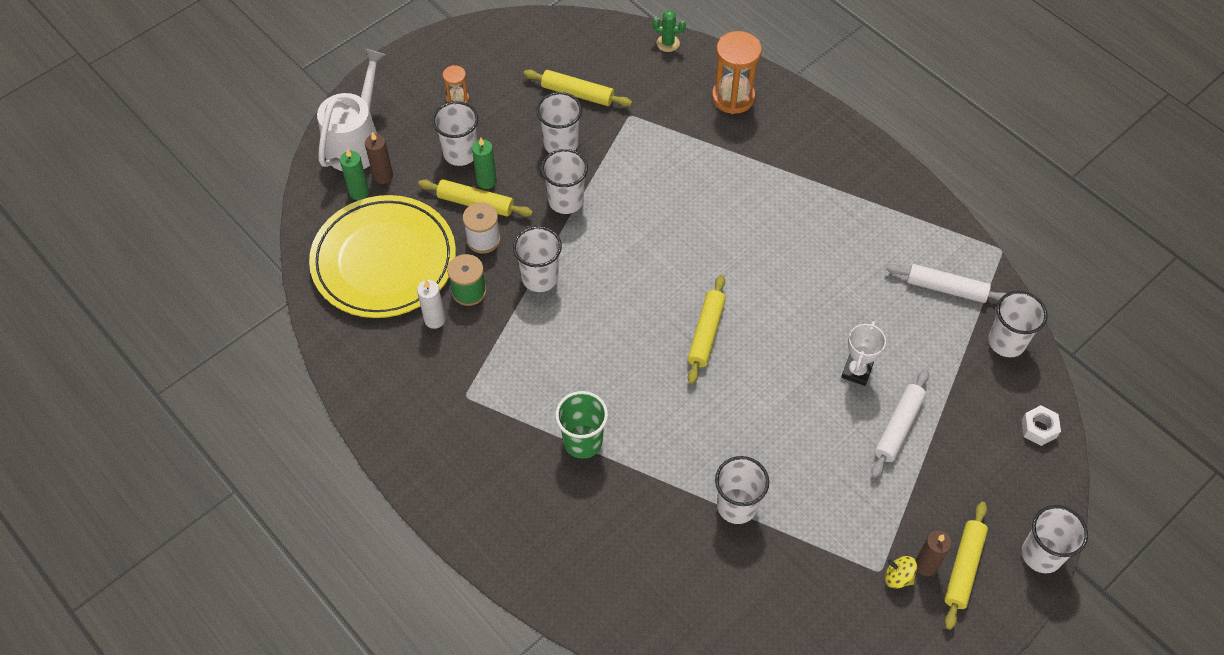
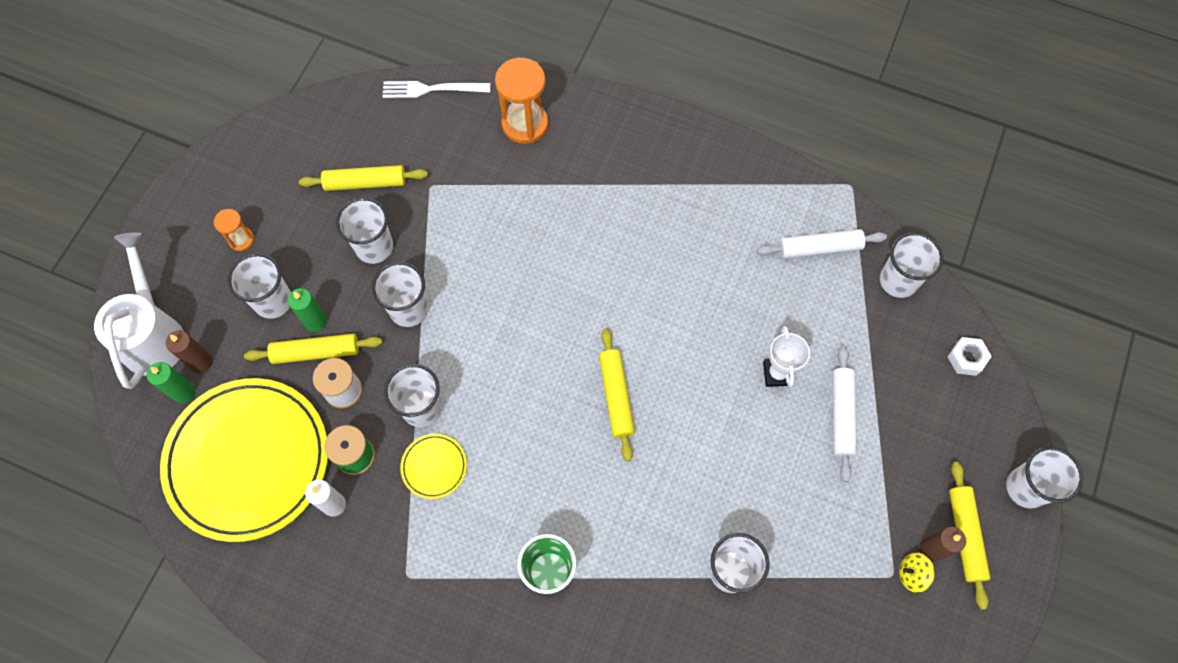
camera: 25 degrees left, 10 degrees up
(528, 325) = (434, 467): none -> yellow plate
(668, 43) = (432, 89): green cactus -> white fork

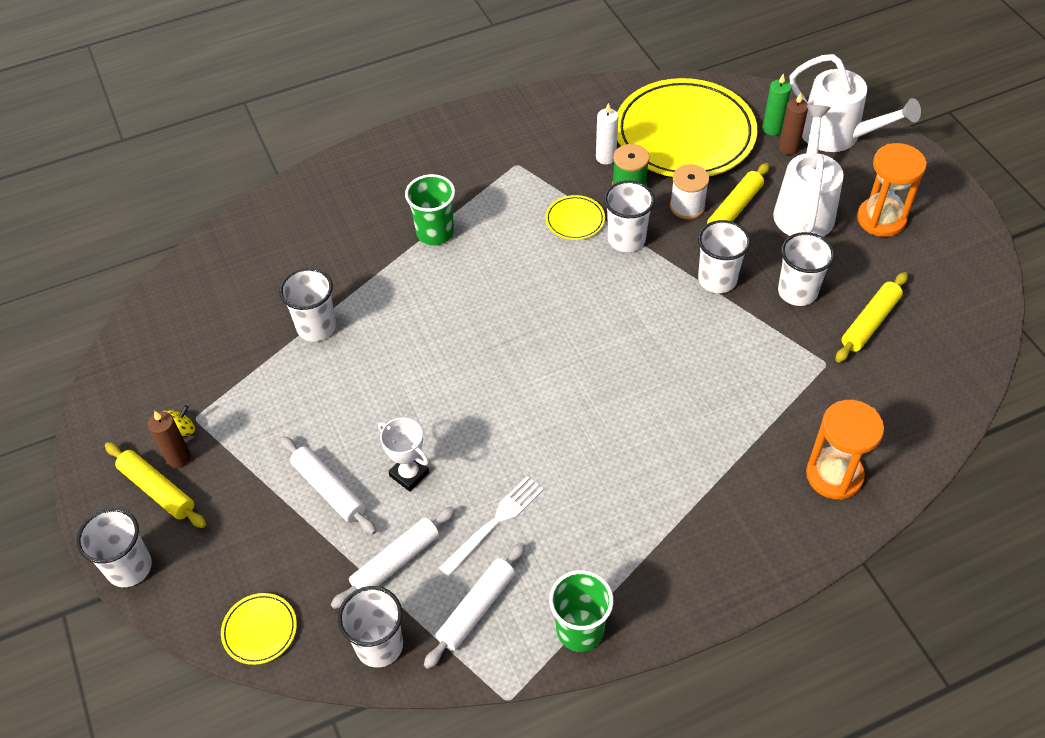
camera: 135 degrees right, 15 degrees down
(241, 240) = (881, 219): orange hourglass -> orange hourglass, size x1.91
(273, 301) = (804, 209): white cup -> white watering can
(316, 322) = (761, 222): green candle -> none
(432, 89) = (939, 431): white fork -> white fork (494, 523)
(616, 396) = (510, 355): yellow rolling pin -> none
(772, 182) = (580, 630): none -> green cup
(842, 322) = (396, 562): none -> white rolling pin
(966, 359) = (260, 630): white nut -> yellow plate

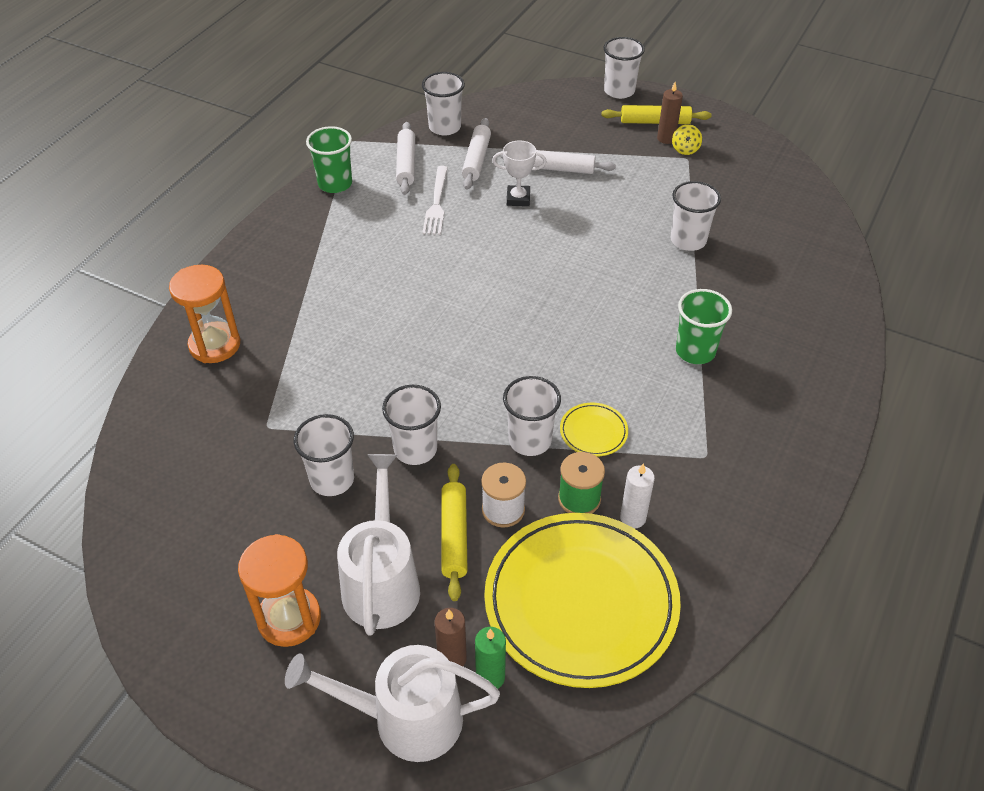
camera: 140 degrees right, 5 degrees down
(260, 630) = (516, 103): yellow plate -> none
(804, 209) = (382, 581): white watering can -> white watering can turned 150 degrees counterclockwise
(870, 322) = (245, 487): yellow rolling pin -> none

